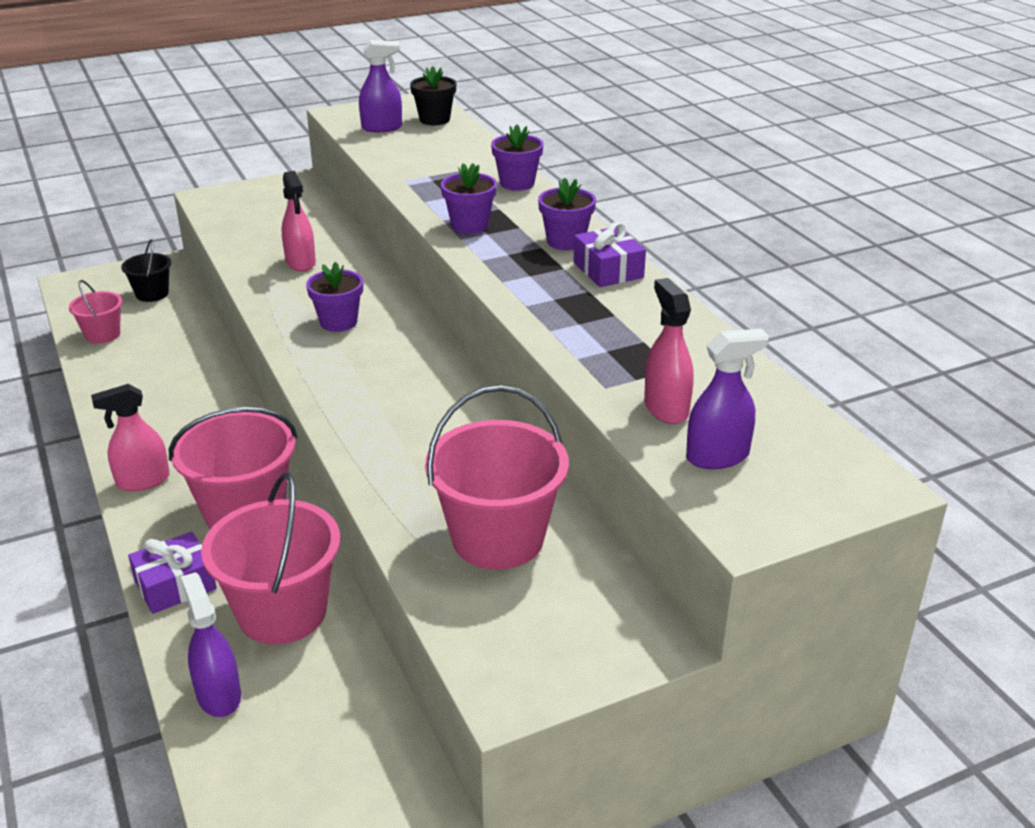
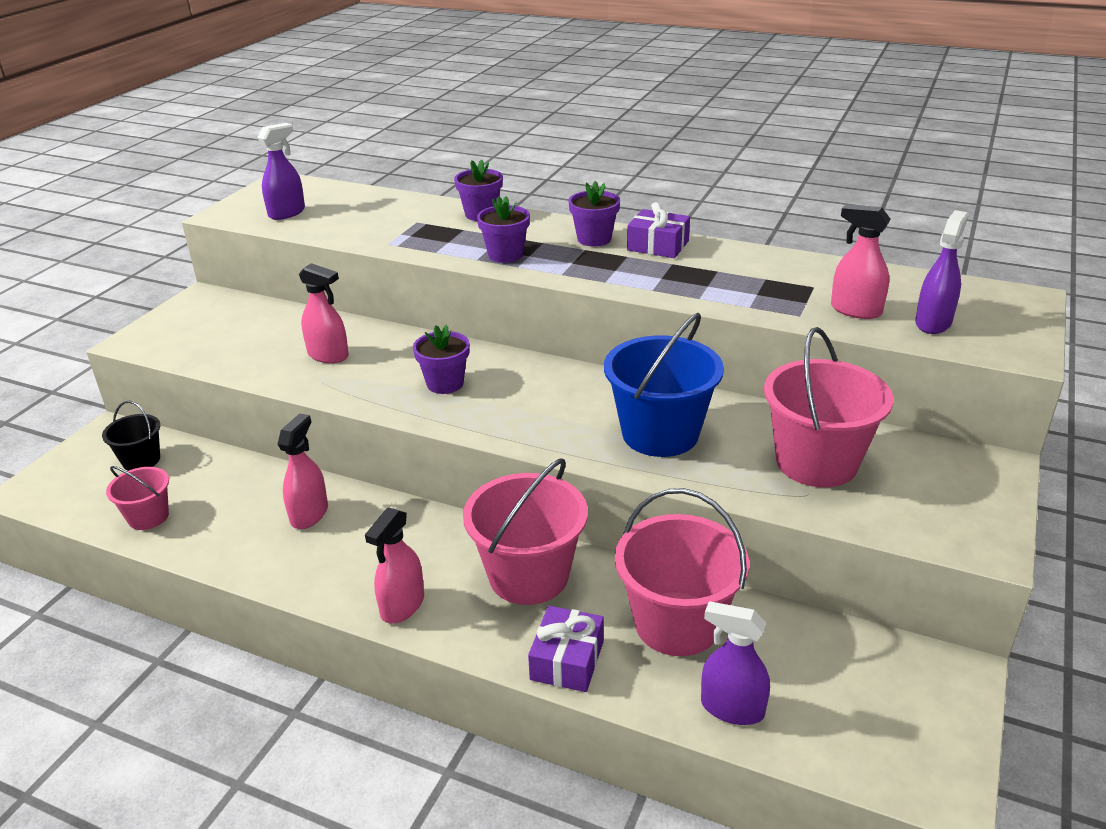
camera: 40 degrees left, 0 degrees up
(186, 385) = (309, 514): none -> pink spray bottle
(419, 444) = (660, 434): none -> blue bucket
(434, 119) = (321, 193): black flower pot -> none

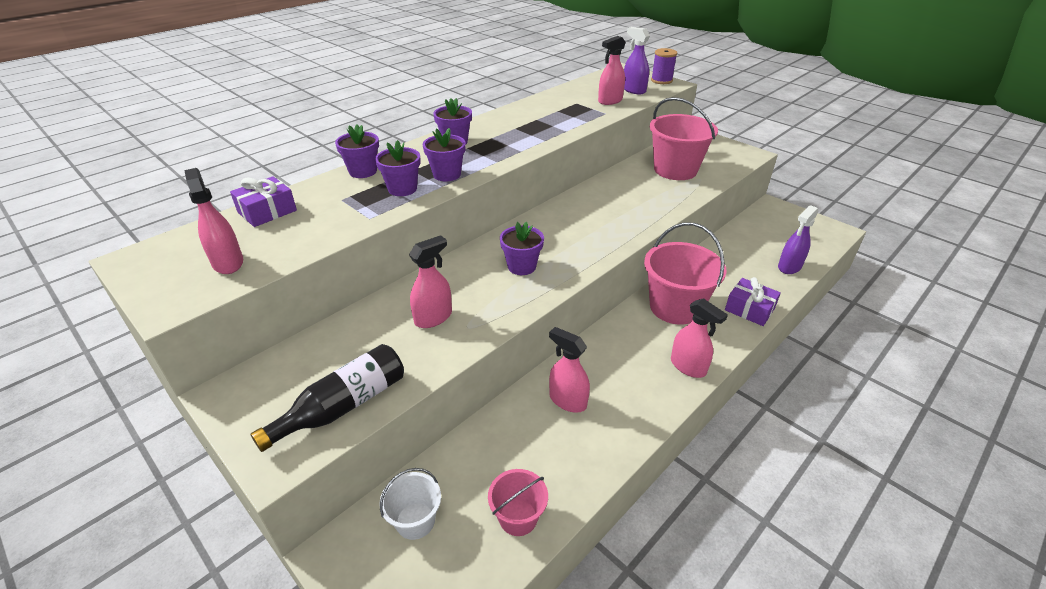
camera: 70 degrees left, 5 degrees up
(141, 460) = (415, 521): black bucket -> white bucket
(195, 348) = (343, 406): none -> black bottle
(287, 213) = (228, 263): purple spray bottle -> pink spray bottle
(456, 242) = (402, 189): none -> purple flower pot
(658, 246) = (486, 126): purple gift -> purple gift (267, 211)
(660, 434) = (629, 203): blue bucket -> none
(677, 623) = (728, 266): pink bucket -> none
(1022, 341) = (661, 80): none -> purple spool

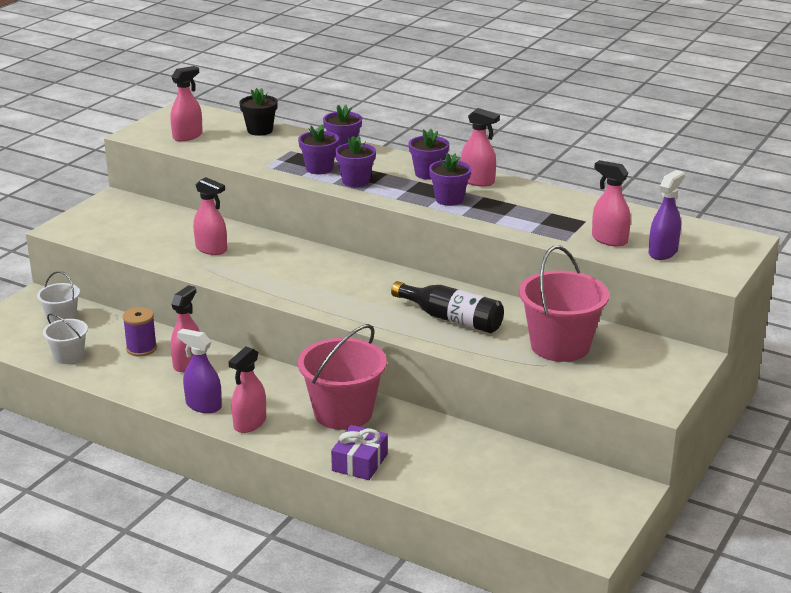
camera: 75 degrees right, 10 degrees down
(267, 211) = (260, 130): purple gift -> black flower pot
(343, 406) = (109, 237): black bottle -> black bottle (451, 319)
(485, 126) = (478, 181): none -> pink spray bottle
(518, 517) = (69, 356): pink bucket -> white bucket
(521, 266) = (298, 275): purple flower pot -> purple flower pot (449, 199)
(661, 80) = (721, 269): purple spool -> purple spool (141, 348)
(789, 267) = (465, 496): purple spray bottle -> purple spray bottle (203, 405)

